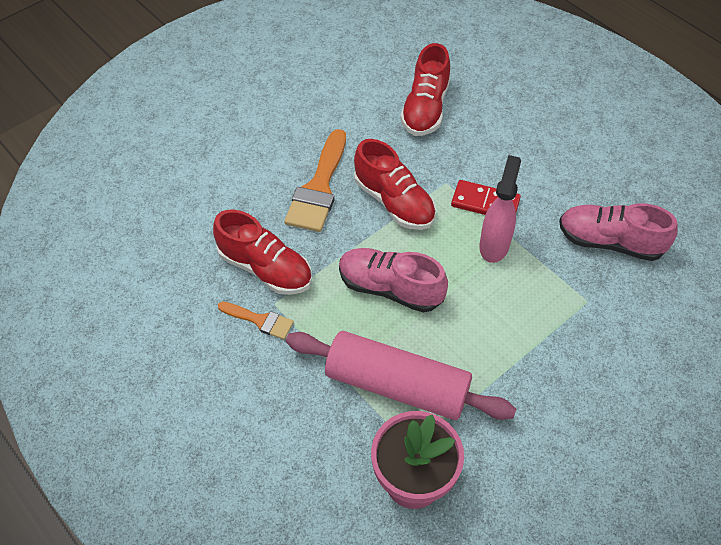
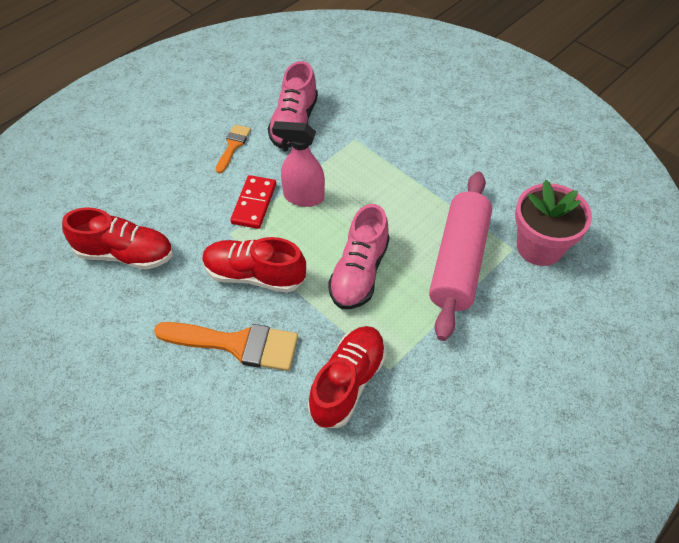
camera: 95 degrees left, 0 degrees up
(260, 320) = (411, 379): orange brush -> orange brush (233, 146)
(394, 202) = (254, 275): red shoe -> red shoe turned 120 degrees counterclockwise

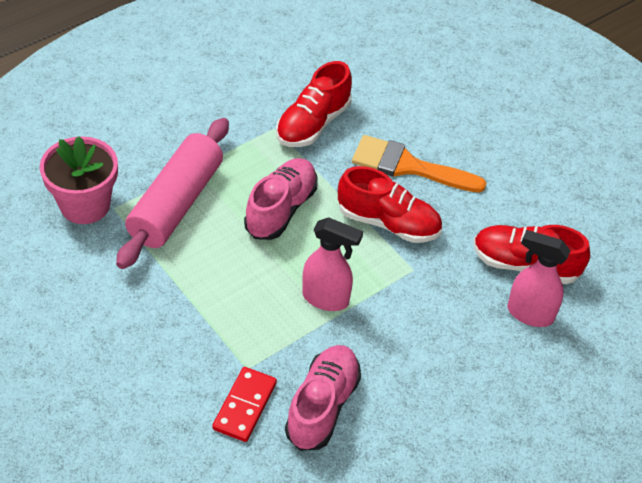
camera: 175 degrees left, 5 degrees down
(128, 211) = (529, 313): none -> pink spray bottle
(233, 146) = (406, 383): orange brush -> none
(254, 204) = (384, 299): red domino -> red domino (244, 406)

